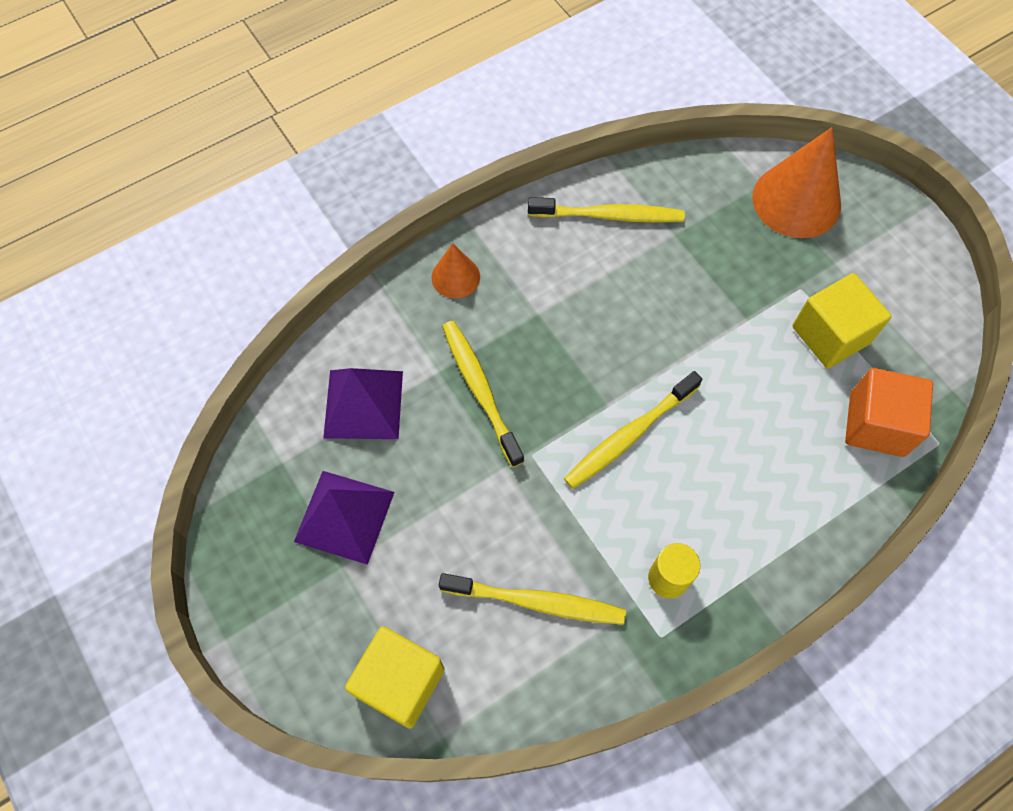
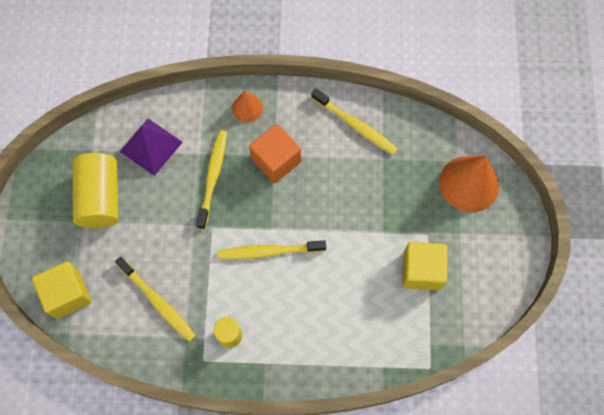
camera: 35 degrees right, 5 degrees up
(344, 516) = (100, 197): purple pyramid -> yellow cylinder
(876, 424) = (404, 335): orange cube -> orange cube (276, 160)

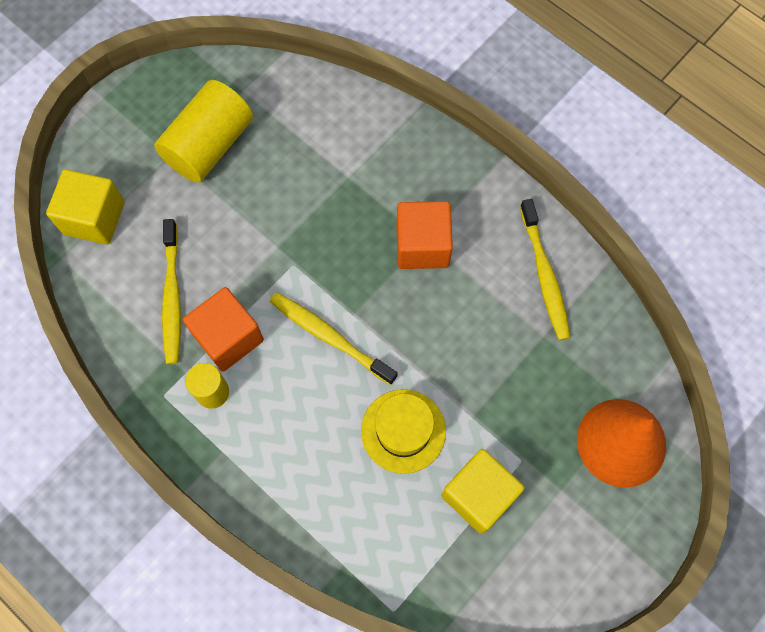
camera: 40 degrees right, 0 degrees up
(151, 146) = (304, 131): purple pyramid -> none
(211, 298) = (228, 337): none -> orange cube
(213, 177) = (340, 212): yellow toothbrush -> none
(247, 108) = (440, 166): orange cone -> none
(353, 270) = (403, 431): none -> yellow hat

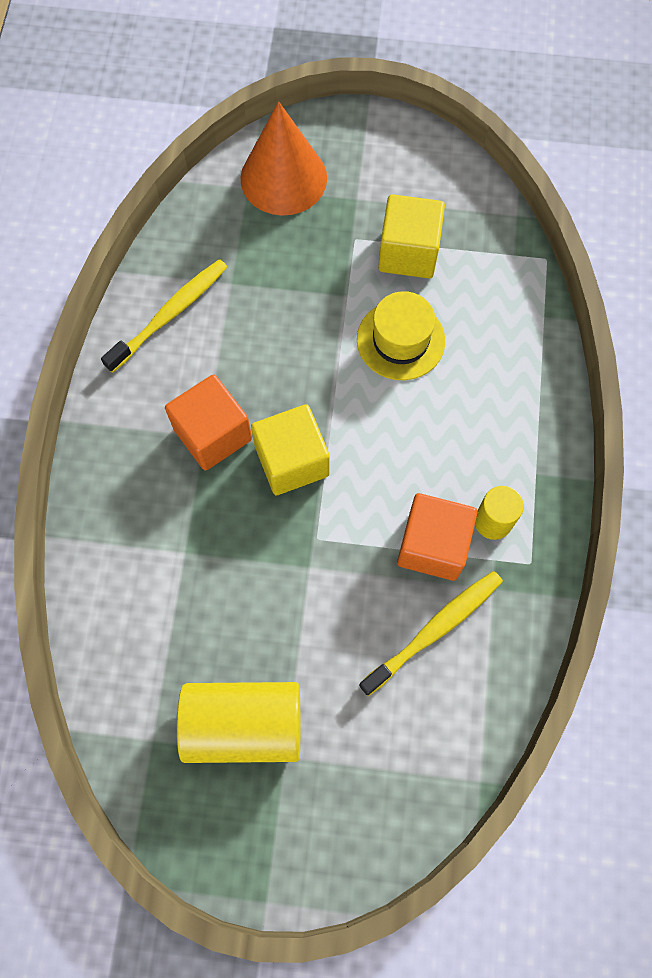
camera: 125 degrees left, 0 degrees up
(94, 218) = (413, 783): yellow cube -> yellow cube (292, 461)
(329, 337) = (363, 456): yellow toothbrush -> none

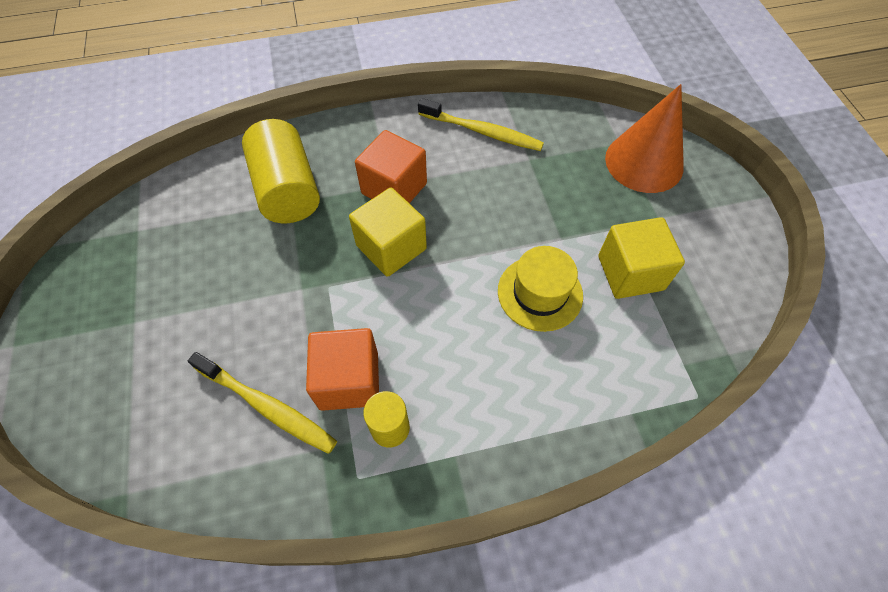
camera: 70 degrees right, 10 degrees down
(244, 724) = (157, 285): yellow cylinder -> yellow cylinder (287, 190)

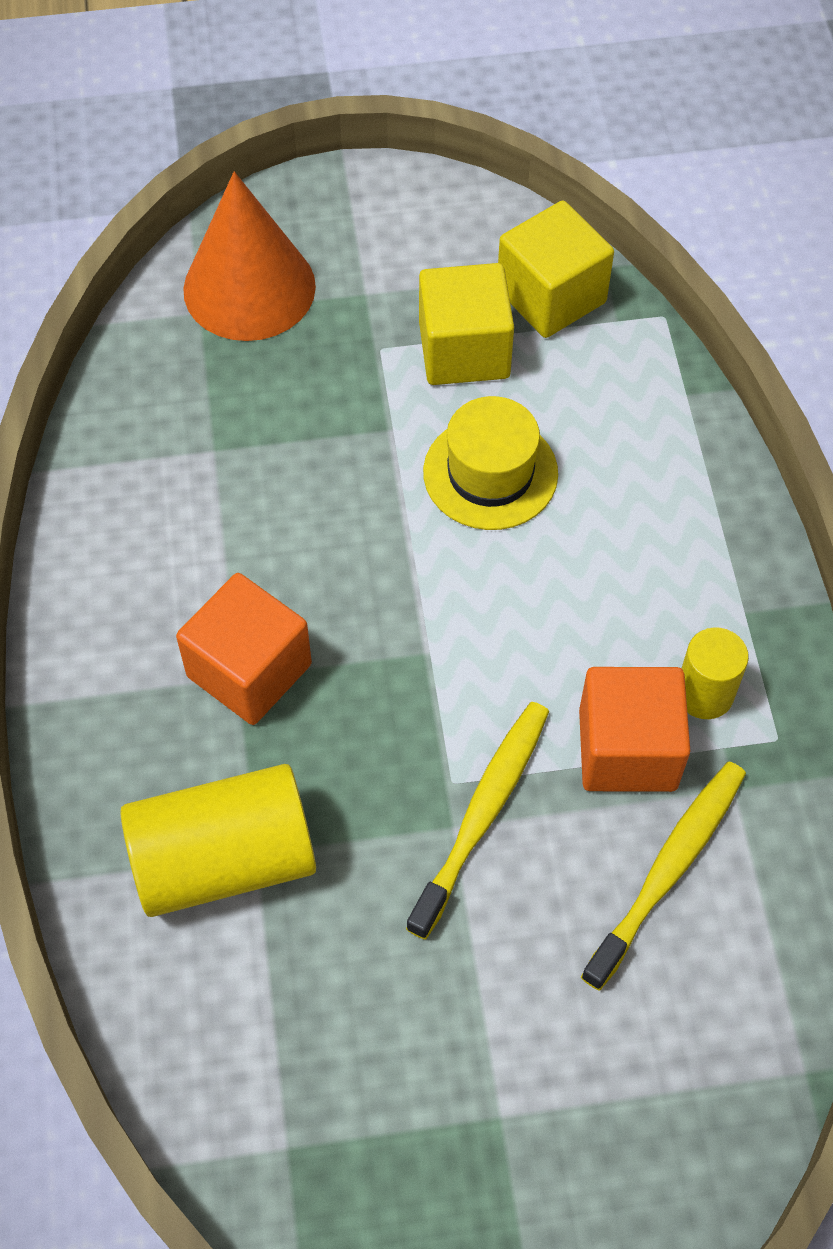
camera: 85 degrees left, 0 degrees up
(391, 247) = (381, 680): yellow cube -> yellow cube (551, 296)
(482, 132) = (134, 514): yellow toothbrush -> yellow toothbrush (483, 814)

